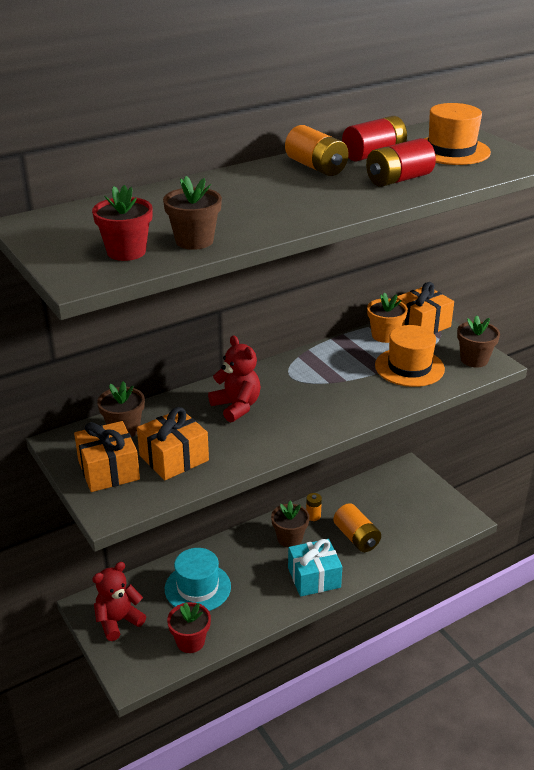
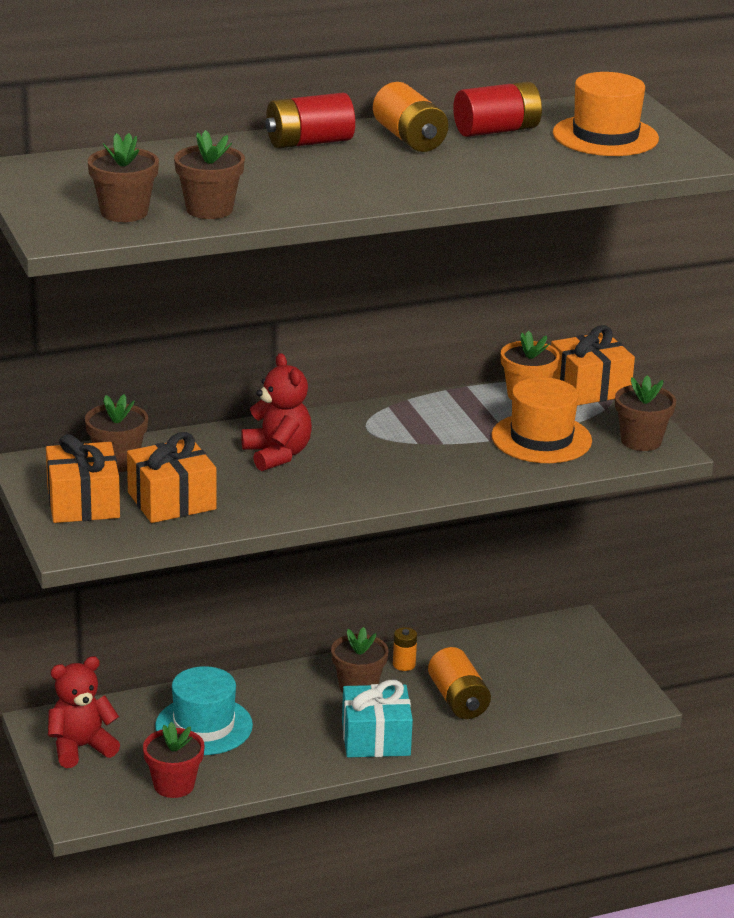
camera: 10 degrees right, 5 degrees down
(126, 252) = (124, 212): red flower pot -> brown flower pot
(398, 179) = (508, 165): red battery -> red battery (309, 142)

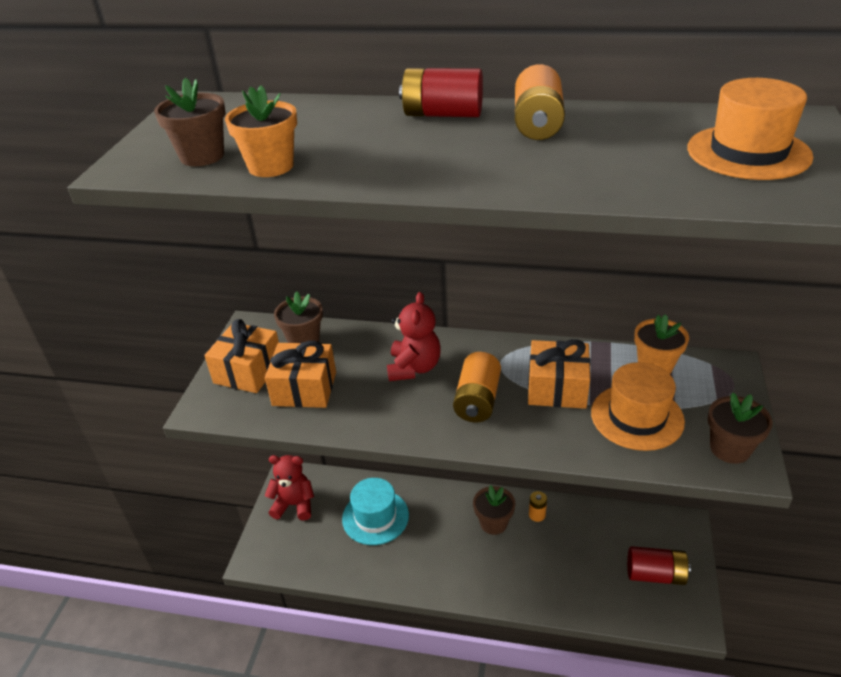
camera: 35 degrees right, 10 degrees up
(174, 785) = (322, 560): red flower pot -> none
(209, 209) = (271, 166): brown flower pot -> orange flower pot
(376, 738) = (475, 575): turquoise gift -> none
(458, 700) = (555, 563): orange battery -> orange battery (477, 400)
(496, 130) = (633, 128): red battery -> red battery (655, 574)
(589, 388) = (716, 373): orange gift -> orange gift (557, 388)

